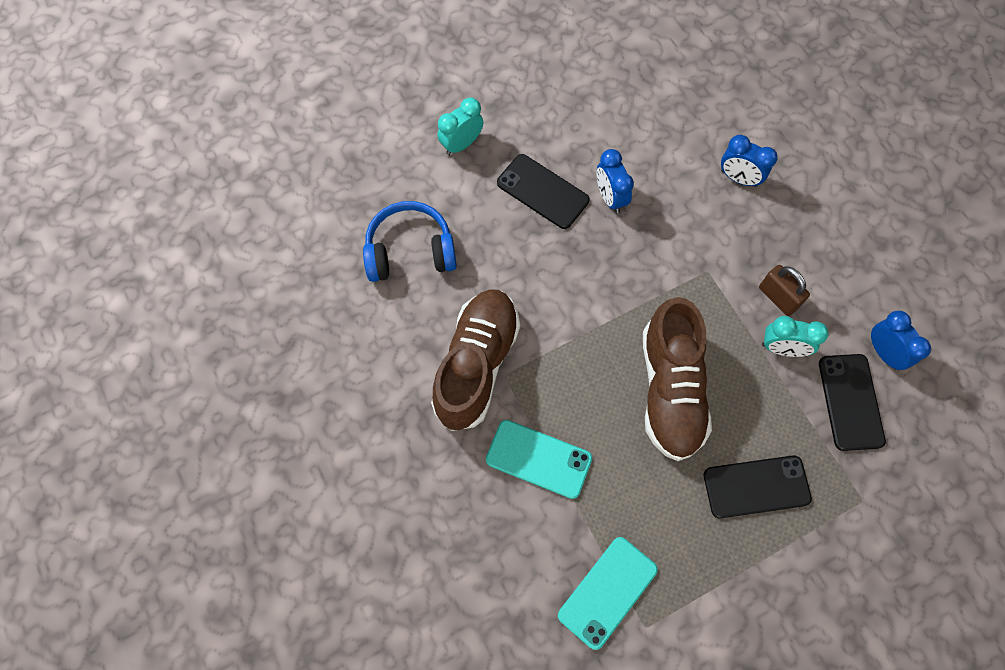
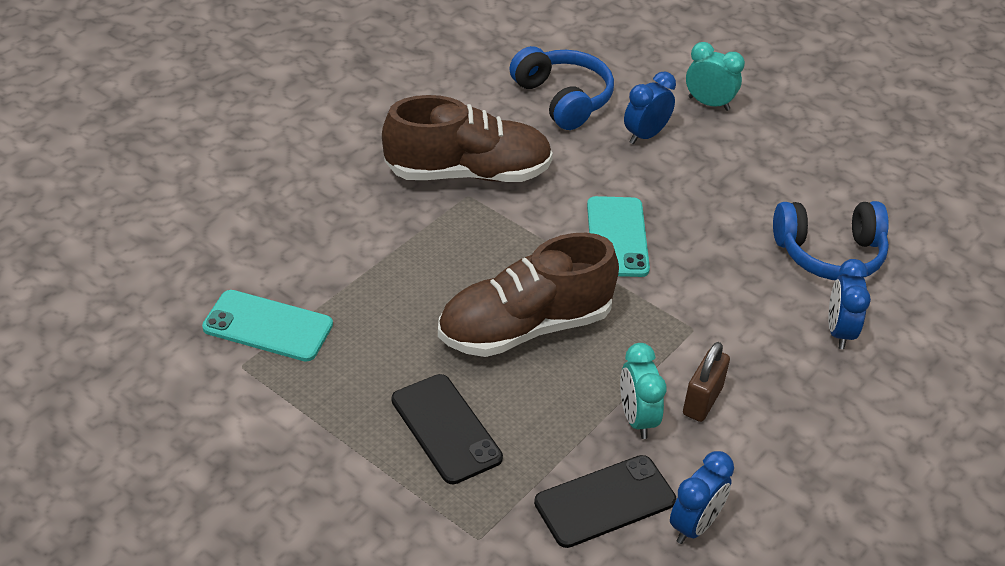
camera: 65 degrees right, 25 degrees down
(538, 459) = (389, 241): turquoise phone -> turquoise phone (617, 237)
(542, 191) = (697, 173): black phone -> none
(610, 197) = (729, 227): blue clock -> blue clock (645, 135)
(661, 145) = (829, 253): none -> blue headphones

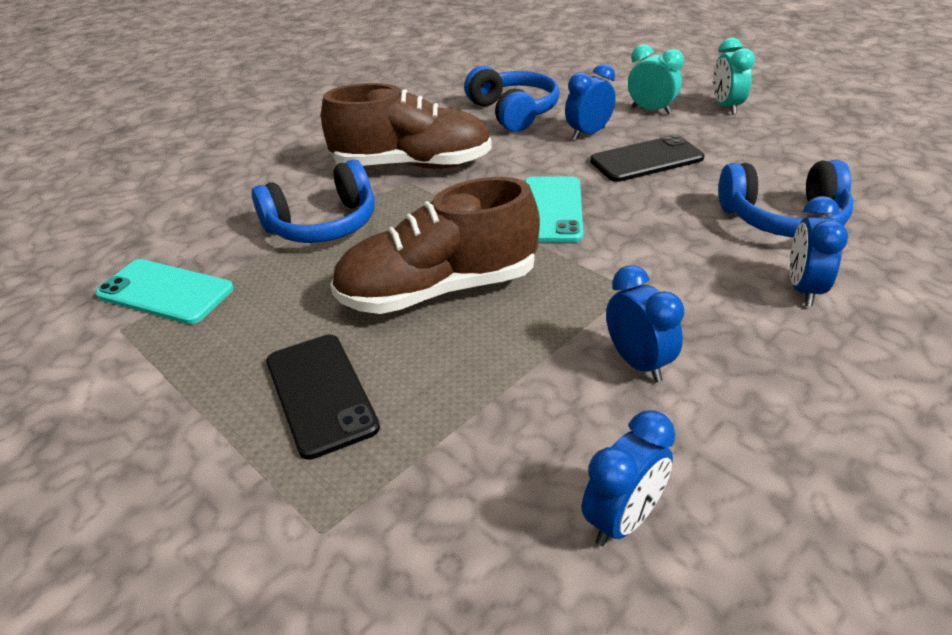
camera: 10 degrees right, 5 degrees down
(396, 249) = (323, 224): none -> blue headphones
(605, 501) = (501, 484): black phone -> black phone (646, 159)
(637, 419) = (555, 383): turquoise clock -> turquoise clock (726, 107)
(702, 401) = (638, 363): brown padlock -> blue clock

